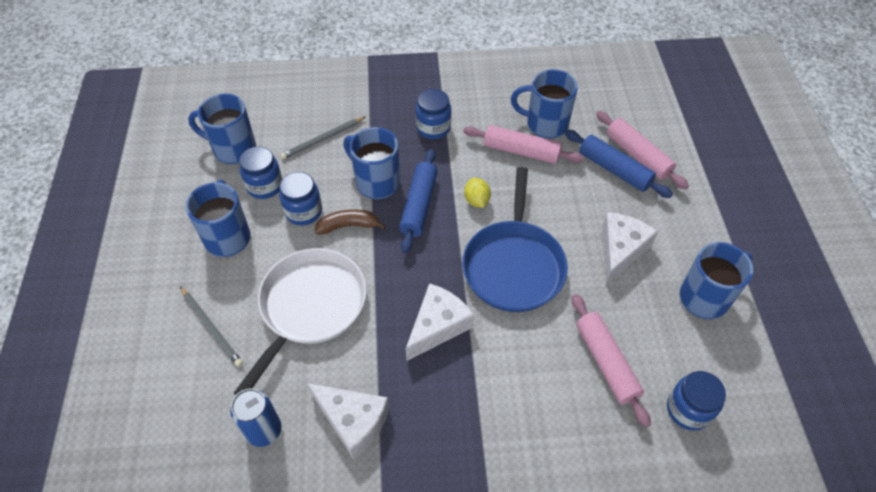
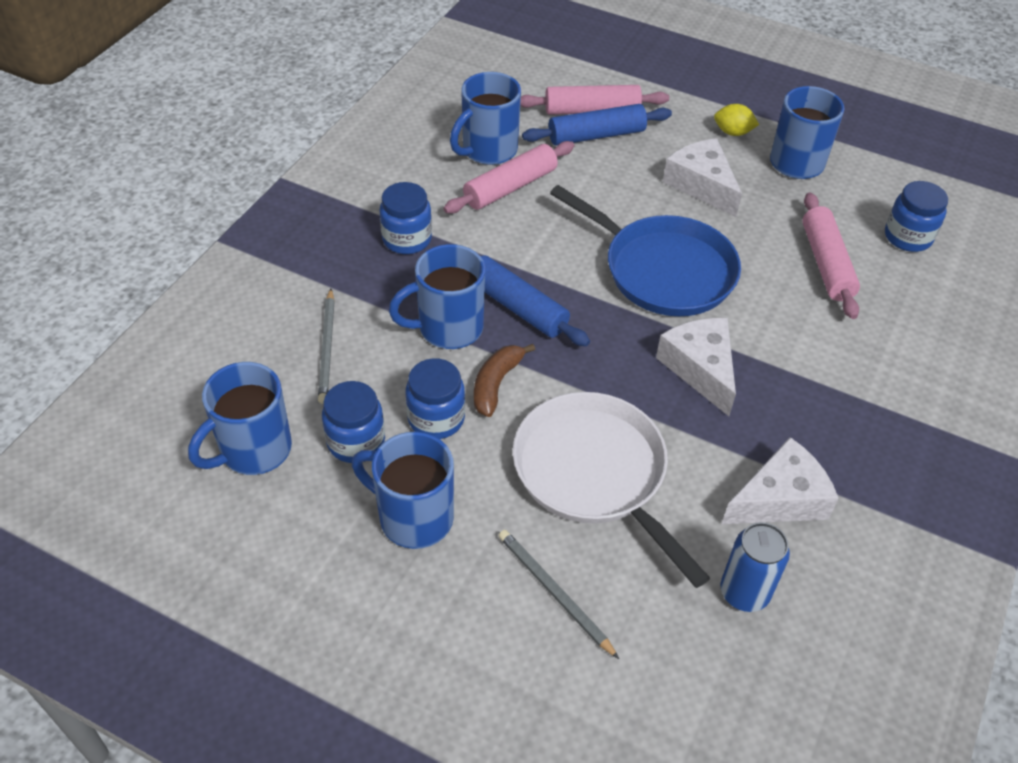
camera: 60 degrees left, 5 degrees down
(211, 327) = (554, 592): grey pencil -> grey pencil turned 120 degrees counterclockwise
(476, 200) = (550, 256): yellow lemon -> yellow lemon (733, 132)
(606, 362) = (826, 263): pink rolling pin -> pink rolling pin turned 75 degrees clockwise

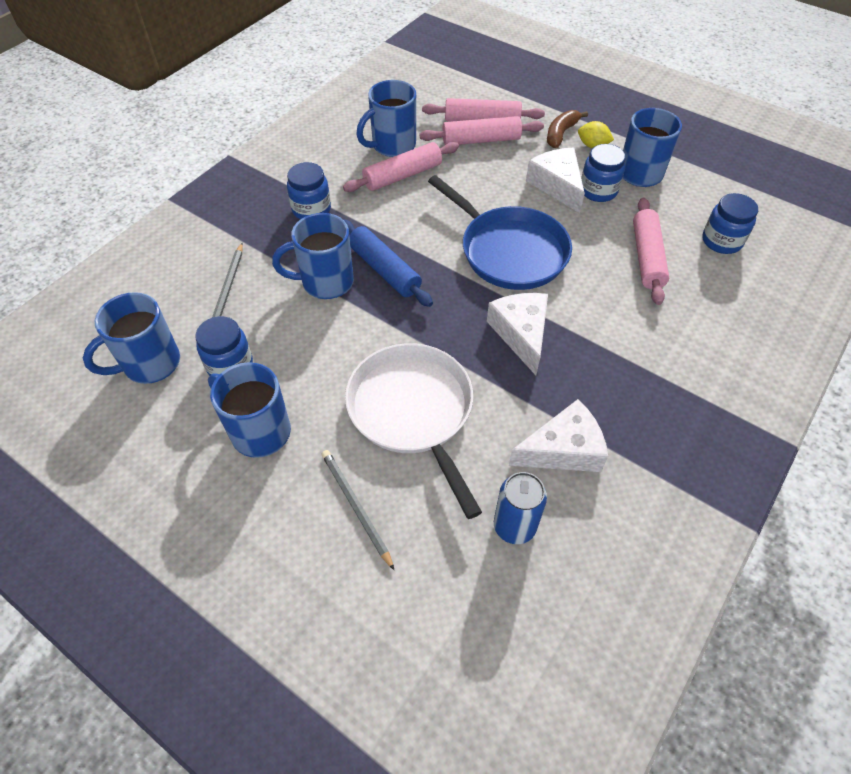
camera: 10 degrees right, 5 degrees up
(436, 418) = (297, 353): blue jar -> blue jar (598, 191)
(496, 384) = (352, 330): brown banana -> brown banana (561, 133)
(596, 135) = (481, 140): blue rolling pin -> pink rolling pin

